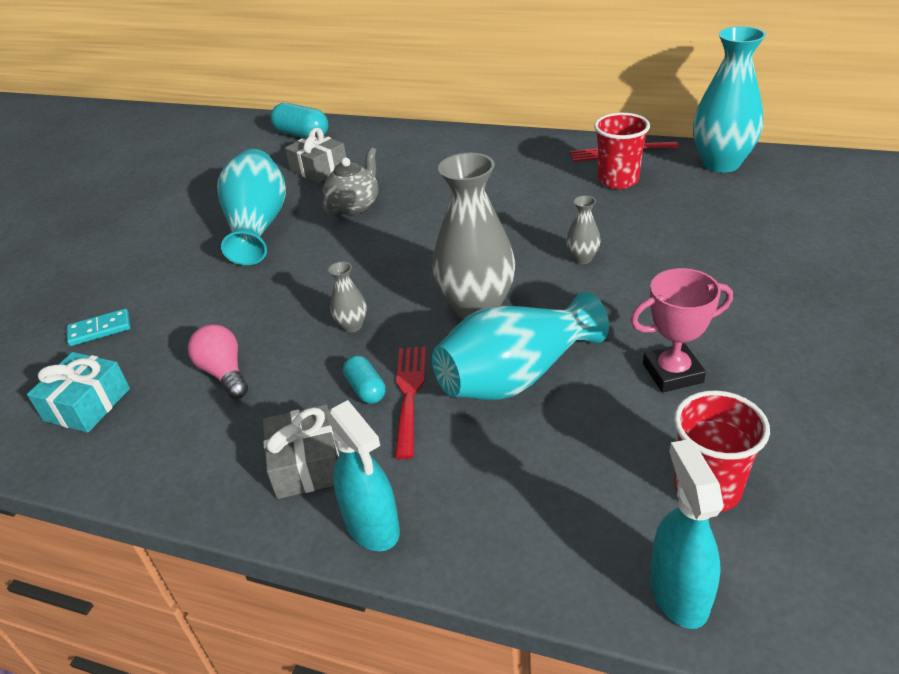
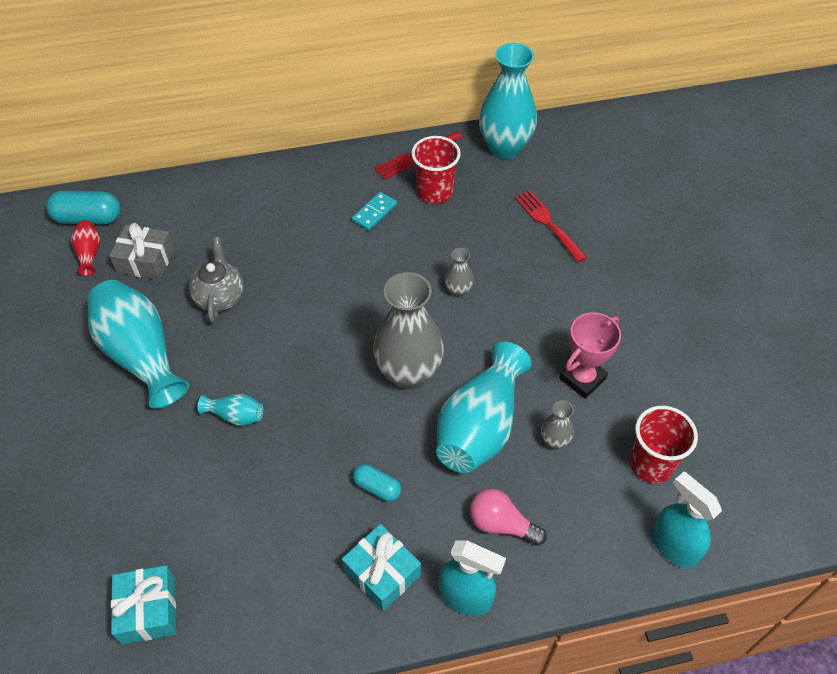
camera: 35 degrees left, 15 degrees up
(100, 330) = (85, 533): turquoise domino -> turquoise domino (374, 213)
(224, 373) = (247, 524): pink light bulb -> pink light bulb (501, 524)
(282, 155) = (89, 253): none -> red vase
(291, 289) = (235, 416): none -> turquoise vase
(306, 464) = (382, 573): grey gift -> turquoise gift
(352, 326) = (320, 432): grey vase -> grey vase (554, 441)
(409, 394) = (413, 477): red fork -> red fork (547, 223)

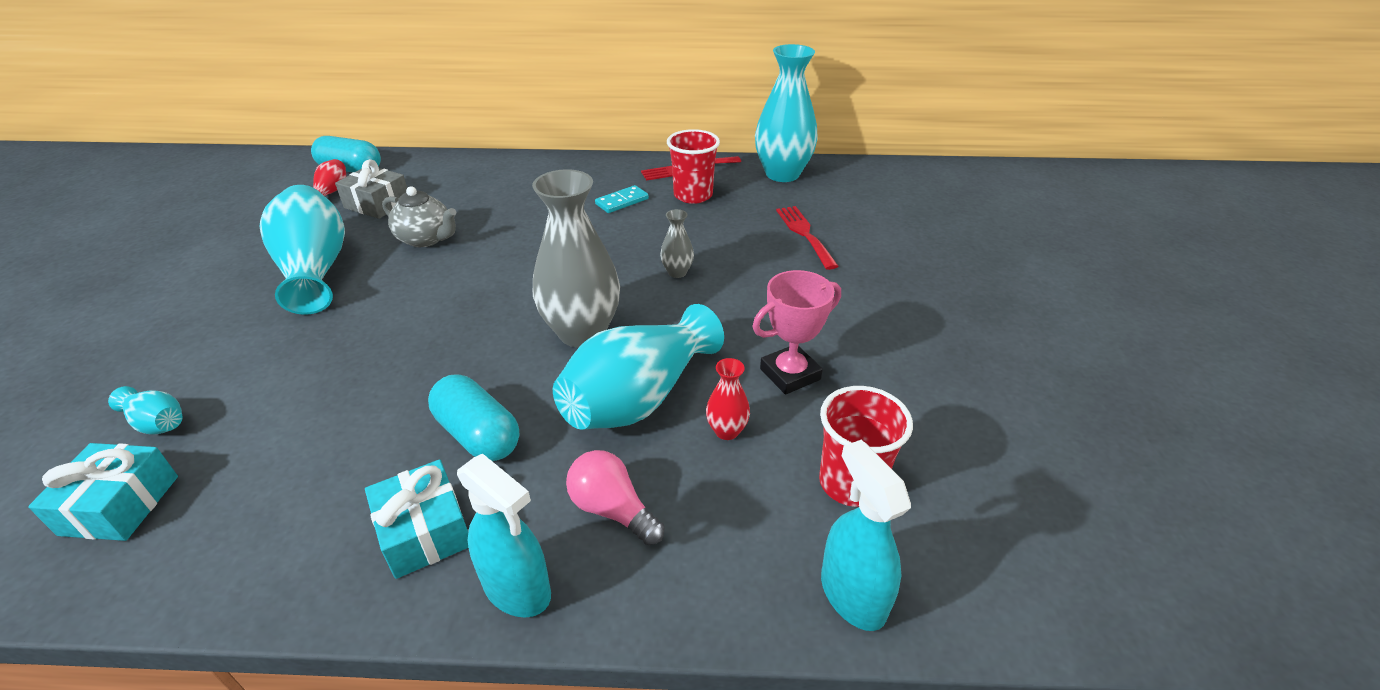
camera: 15 degrees right, 15 degrees down
(220, 296) = (426, 239): grey teapot -> grey teapot turned 105 degrees clockwise
(235, 416) = (368, 335): turquoise vase -> turquoise vase (157, 423)
(377, 487) = (478, 434): turquoise capsule -> turquoise capsule, size x1.68
(554, 441) = (727, 431): grey vase -> red vase

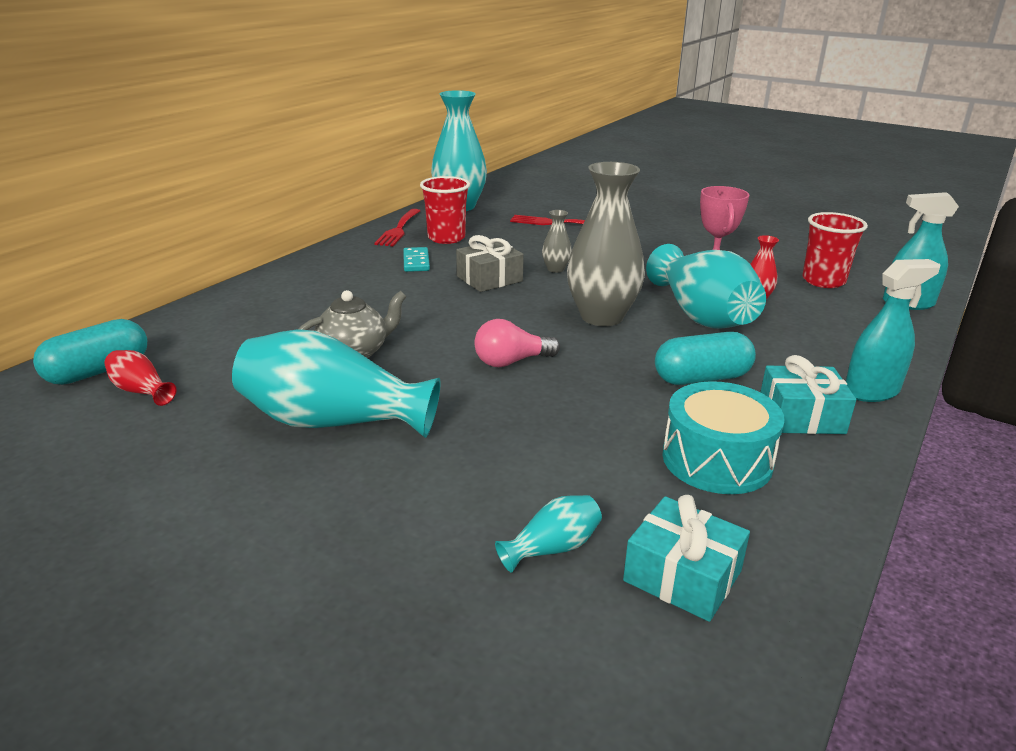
camera: 60 degrees left, 10 degrees down
(311, 484) = (717, 460): none -> turquoise drum
(377, 204) = (227, 367): grey gift -> grey gift (489, 279)
(612, 510) = (812, 348): pink light bulb -> pink light bulb (511, 362)

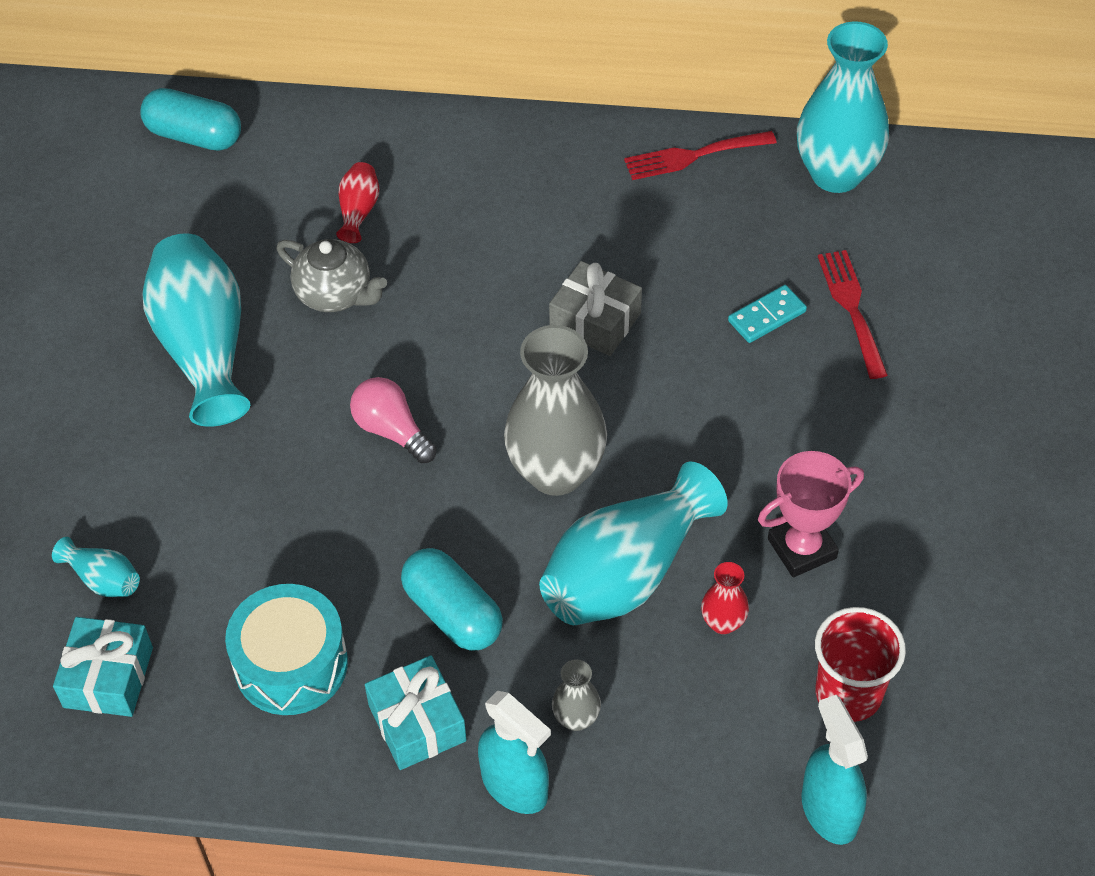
camera: 65 degrees right, 25 degrees up
(141, 391) = (180, 187): red vase -> red vase (358, 211)
(416, 262) = (598, 227): turquoise domino -> turquoise domino (767, 316)
(446, 238) = (700, 218): red cup -> none
(556, 269) = (674, 374): grey vase -> grey vase (576, 718)

